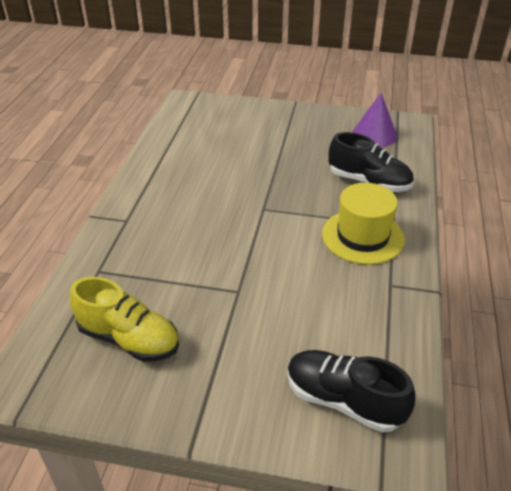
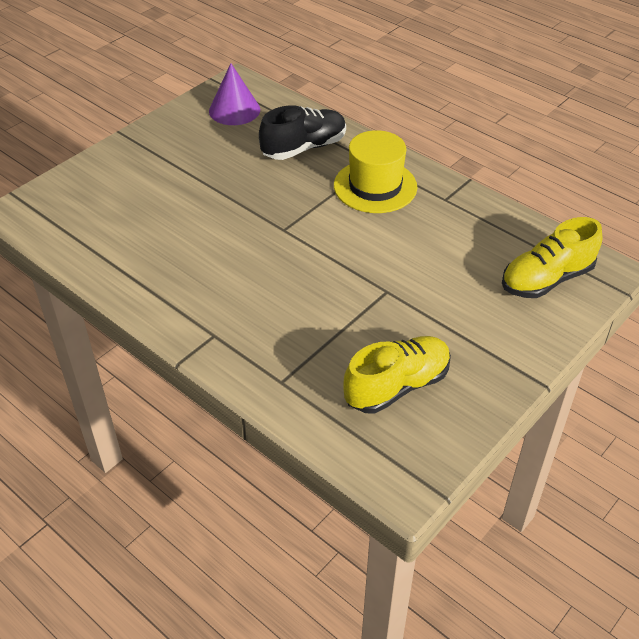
camera: 60 degrees left, 5 degrees up
(343, 400) = (546, 279): black shoe -> yellow shoe

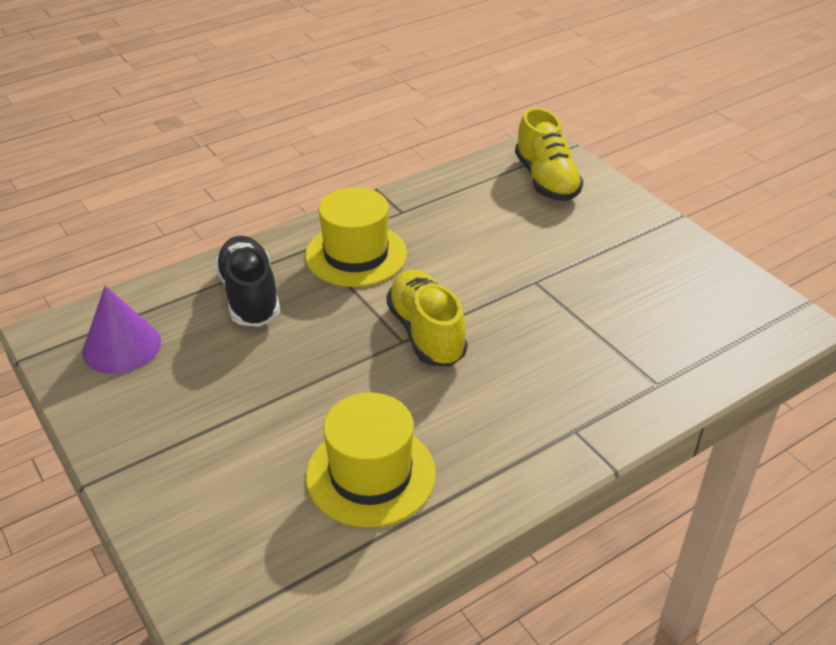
camera: 75 degrees left, 5 degrees down
(148, 239) = (370, 474): none -> yellow hat
(397, 386) = (673, 302): yellow shoe -> yellow shoe (426, 333)

